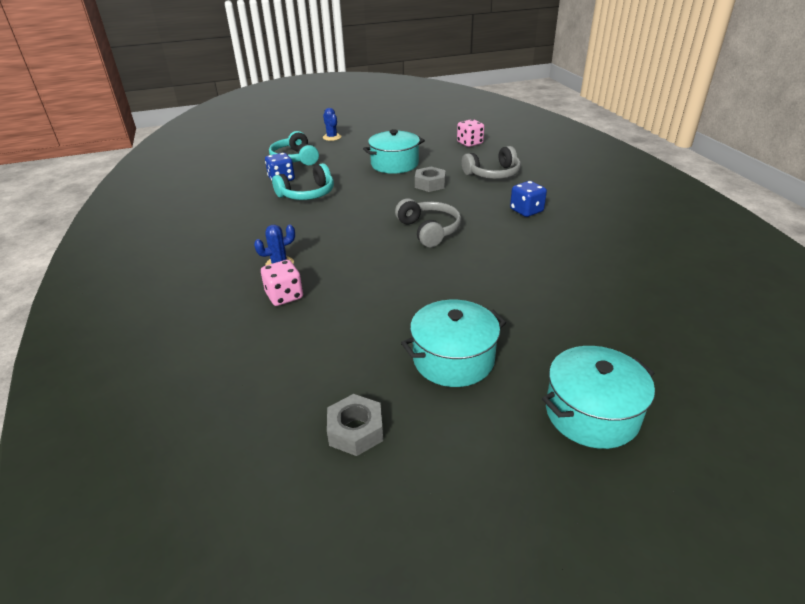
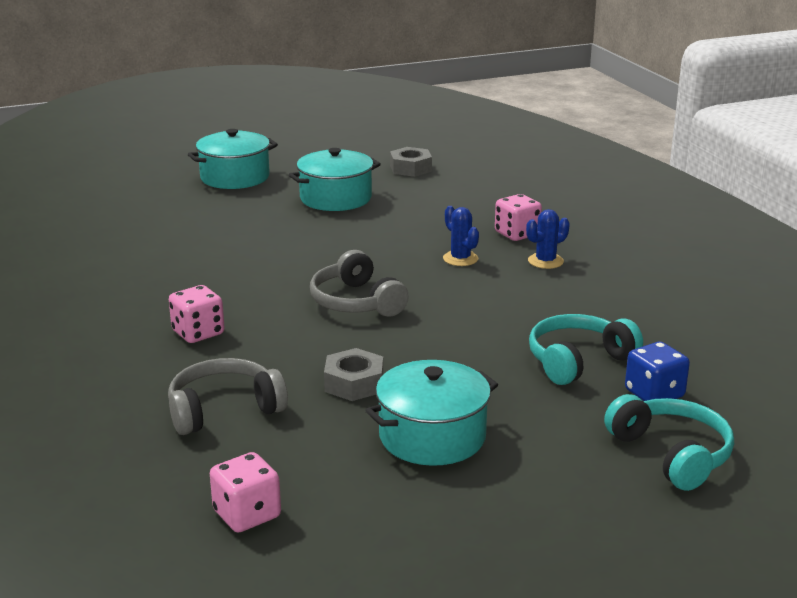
camera: 175 degrees right, 10 degrees down
(332, 137) = (632, 542): blue cactus -> blue cactus (460, 259)
(526, 210) = (198, 333): blue dice -> pink dice

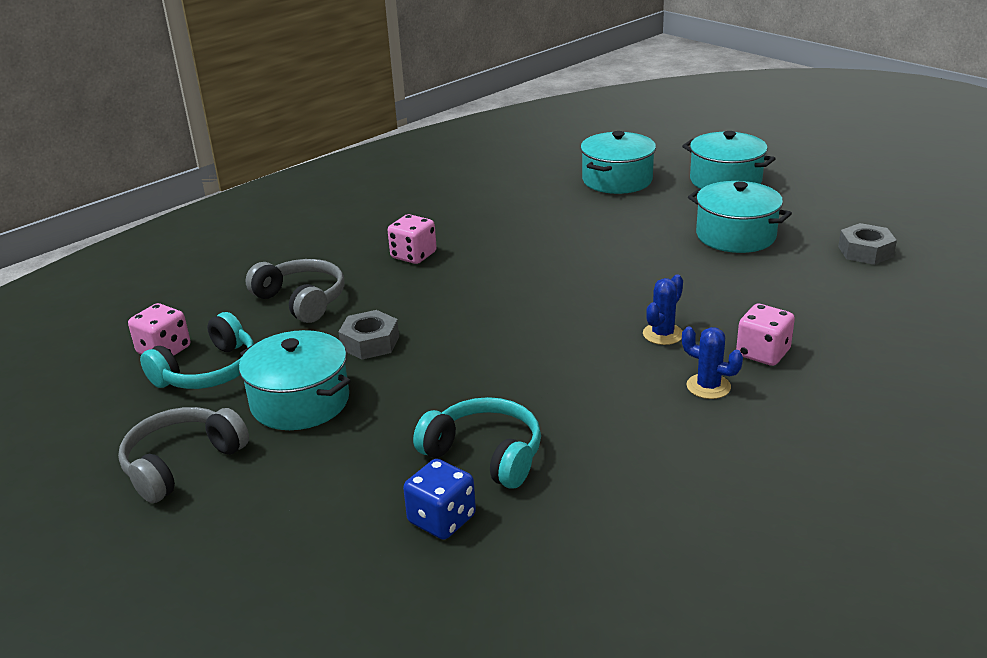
camera: 70 degrees right, 5 degrees up
(170, 213) = (617, 180): none -> turquoise pot
(356, 302) = (518, 305): grey headphones -> grey headphones (181, 463)
(672, 454) = (323, 551): turquoise headphones -> turquoise headphones (208, 371)

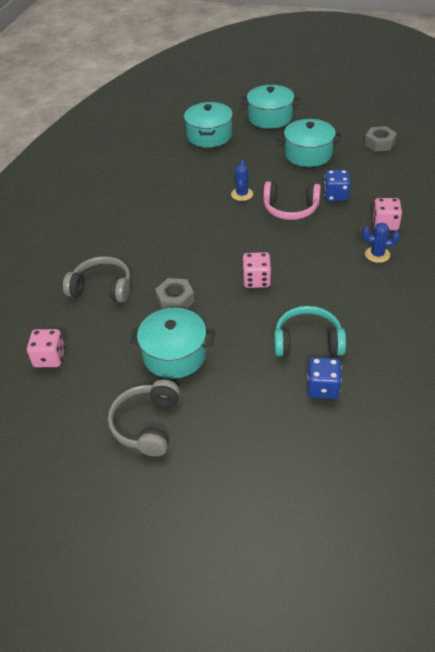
camera: 30 degrees left, 15 degrees up
(208, 371) = (96, 359): turquoise headphones -> none
(413, 255) = (140, 230): pink dice -> pink dice (256, 280)
(637, 291) = (290, 209): none -> pink headphones
(663, 334) = (328, 231): blue cactus -> blue cactus (242, 194)
(723, 295) = (336, 195): none -> blue dice

